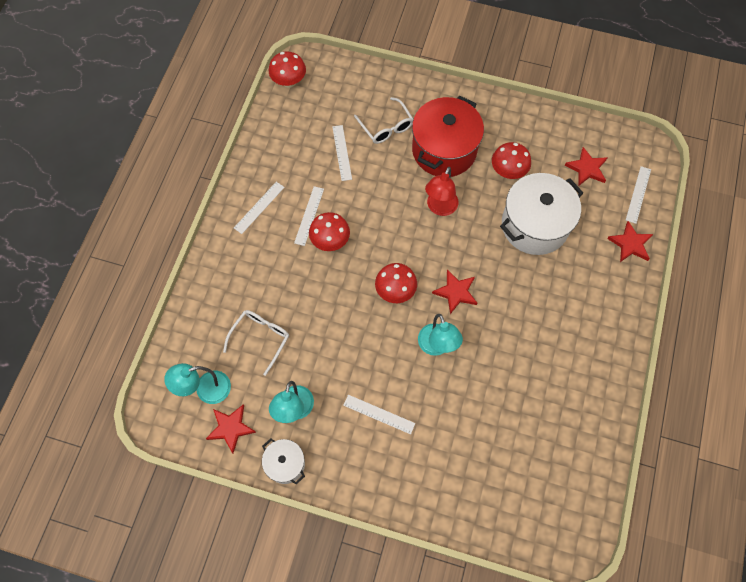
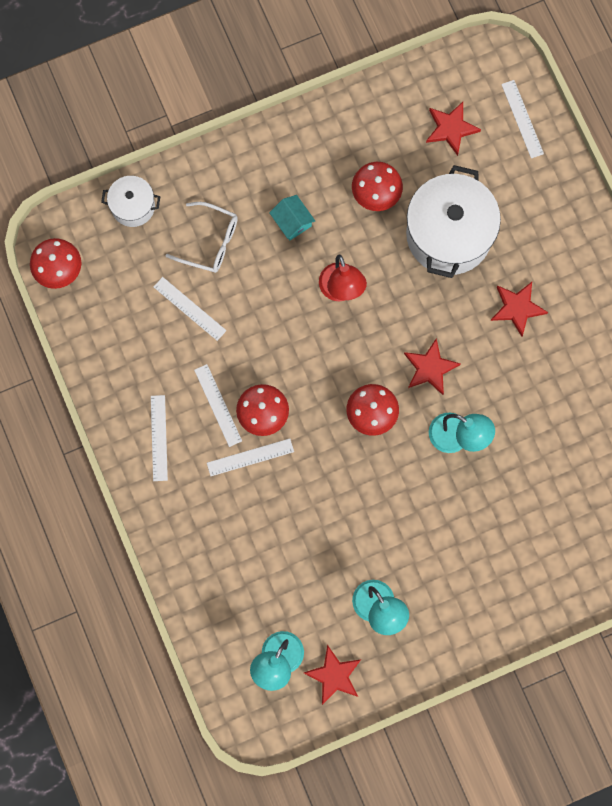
camera: 40 degrees left, 10 degrees up
(260, 338) = (284, 569): white glasses -> none
(285, 464) = (413, 664): white pot -> white pot (133, 206)
(379, 414) = (458, 547): white ruler -> white ruler (250, 457)
(444, 150) = (292, 222): red pot -> turquoise house
(630, 244) = (554, 181): red star -> red star (517, 308)

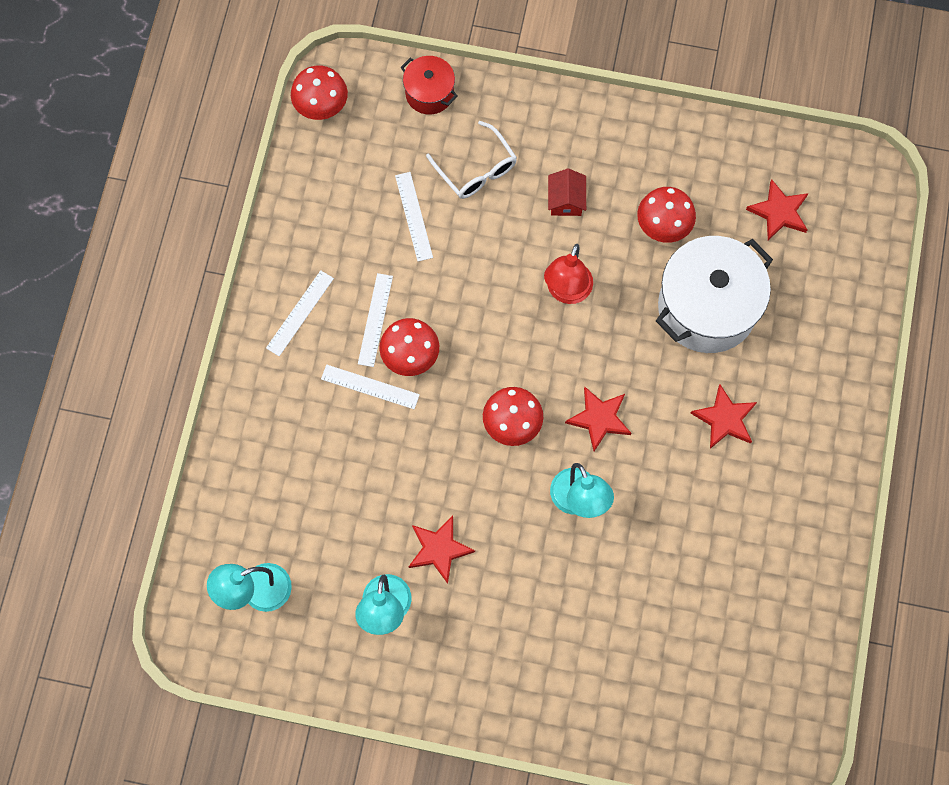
camera: 35 degrees right, 5 degrees down
(133, 206) = (429, 93): white pot -> red pot
(292, 222) = (566, 200): turquoise house -> red house
(334, 675) = (298, 643): red star -> red star (439, 549)
(522, 119) = (856, 247): white ruler -> none

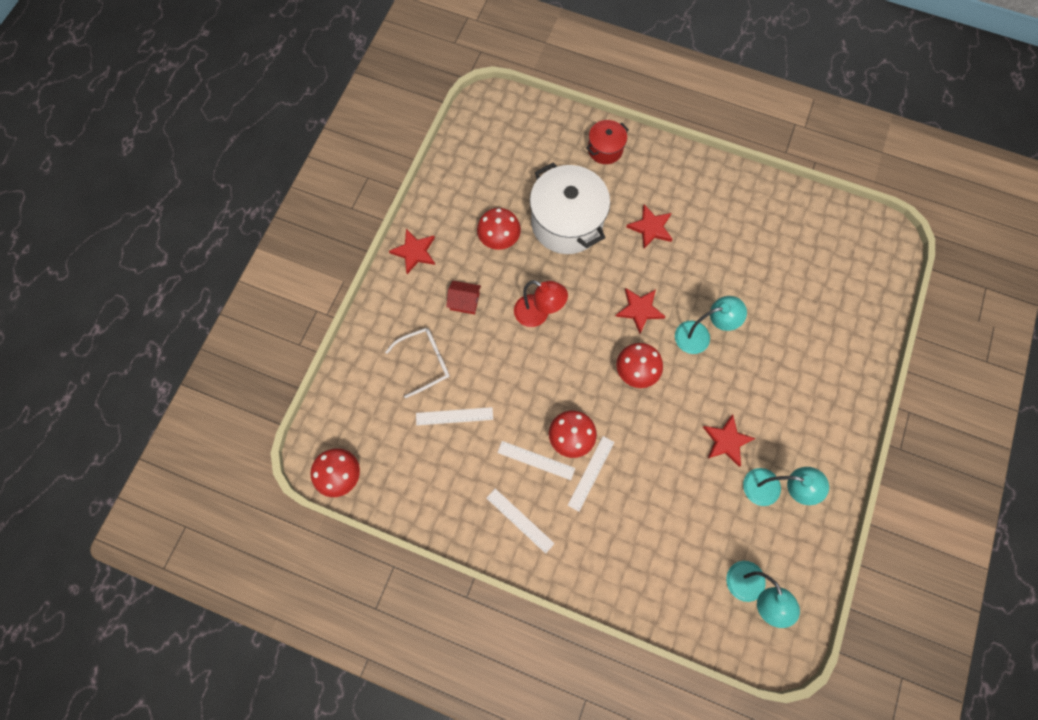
camera: 80 degrees left, 0 degrees up
(429, 93) = (351, 386): red pot -> red pot (605, 149)
(779, 212) = (503, 163): red star -> red star (414, 252)

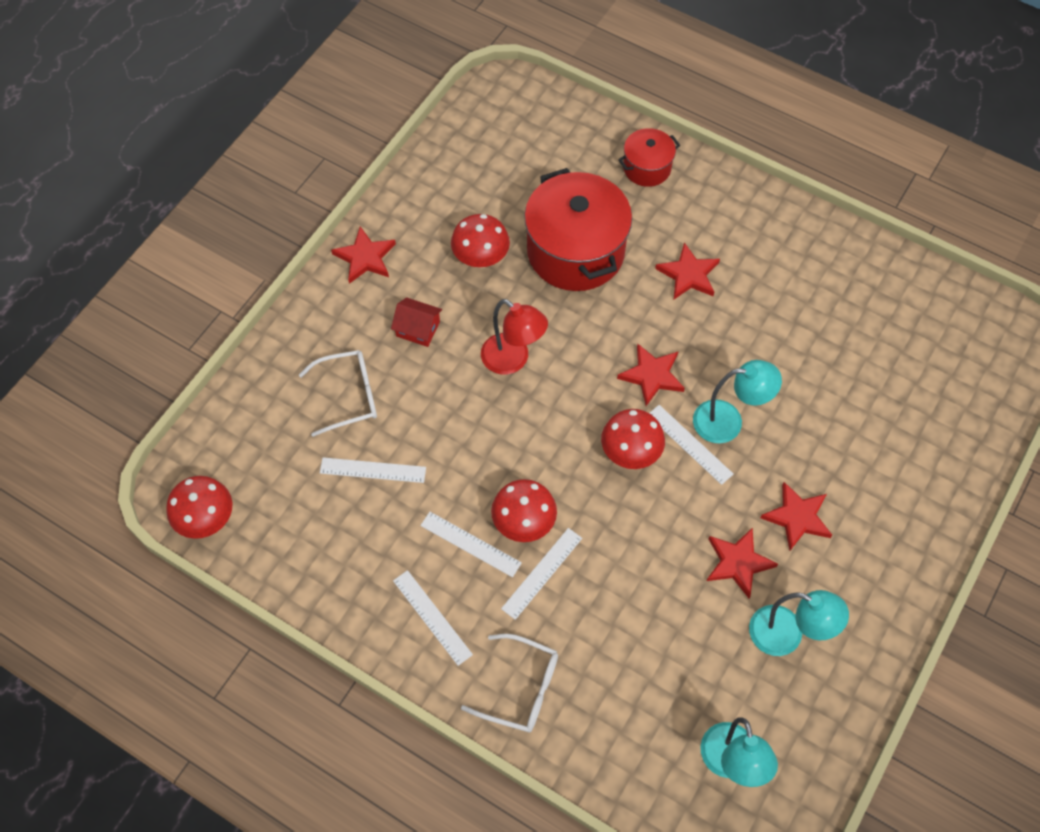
camera: 10 degrees right, 10 degrees down
(566, 223) = (575, 251): white pot -> red pot
(593, 562) = (521, 688): none -> white glasses
(676, 357) = (689, 444): none -> white ruler
(761, 400) = (797, 517): none -> red star

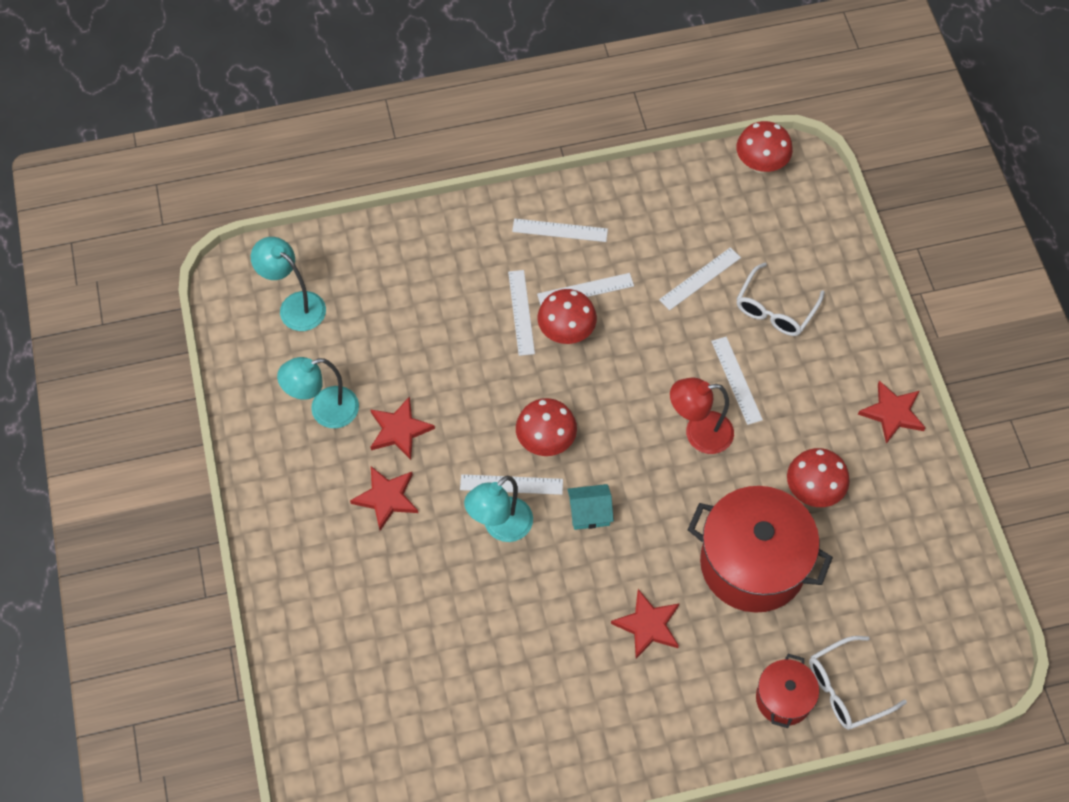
camera: 135 degrees right, 0 degrees up
(418, 329) = (789, 395): red house -> none
(441, 372) = (736, 380): none -> white ruler
(521, 688) = (463, 239): white glasses -> white glasses (846, 689)
(652, 376) = (589, 512): red star -> turquoise house

